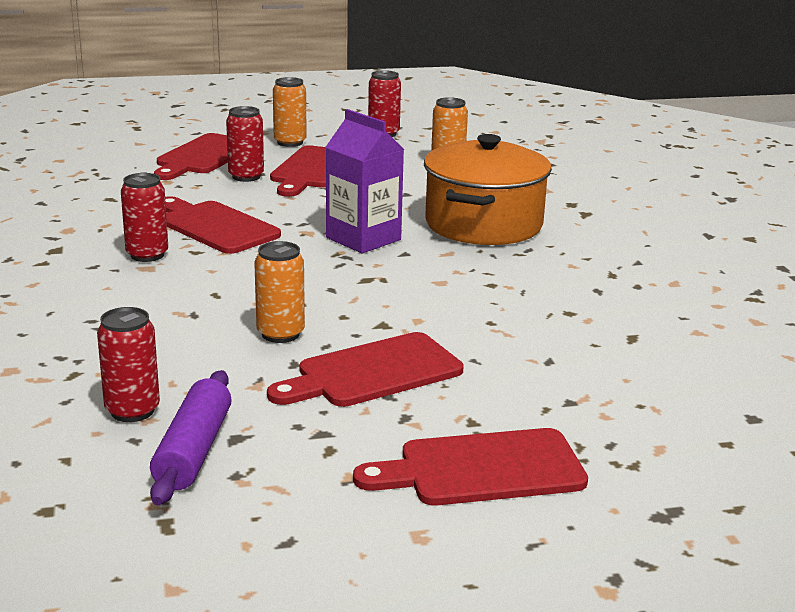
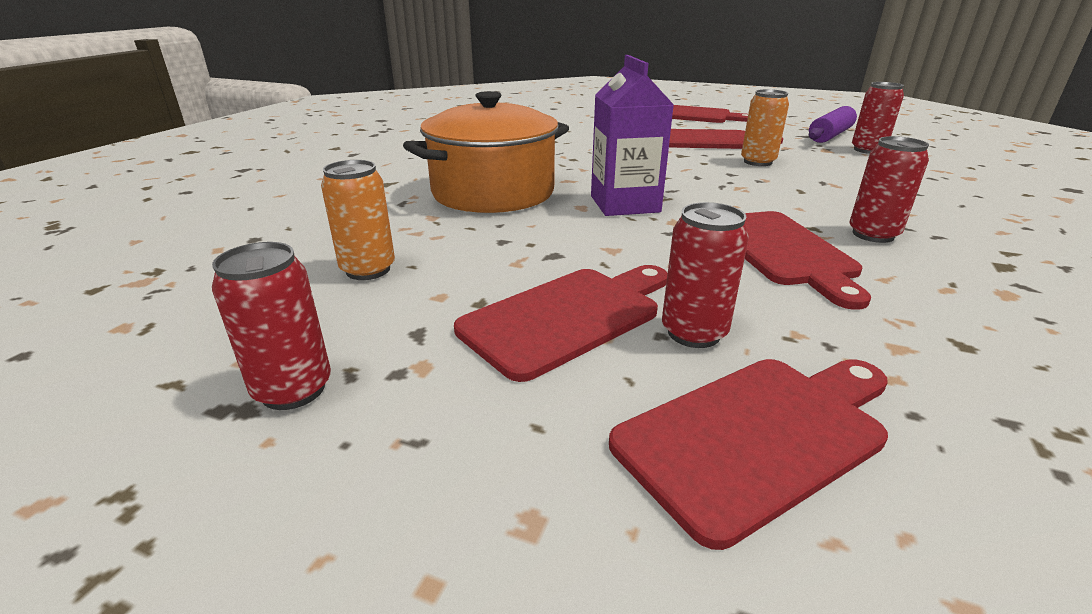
camera: 145 degrees left, 5 degrees up
(290, 142) = (517, 428): orange can -> none

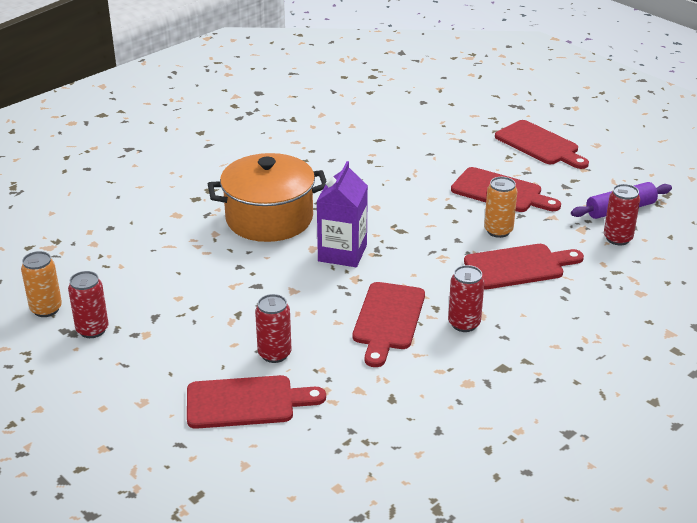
camera: 25 degrees right, 5 degrees up
(368, 270) = (155, 269): orange can -> orange can (46, 309)
(568, 317) = (226, 328): red cutting board -> red cutting board (518, 267)

